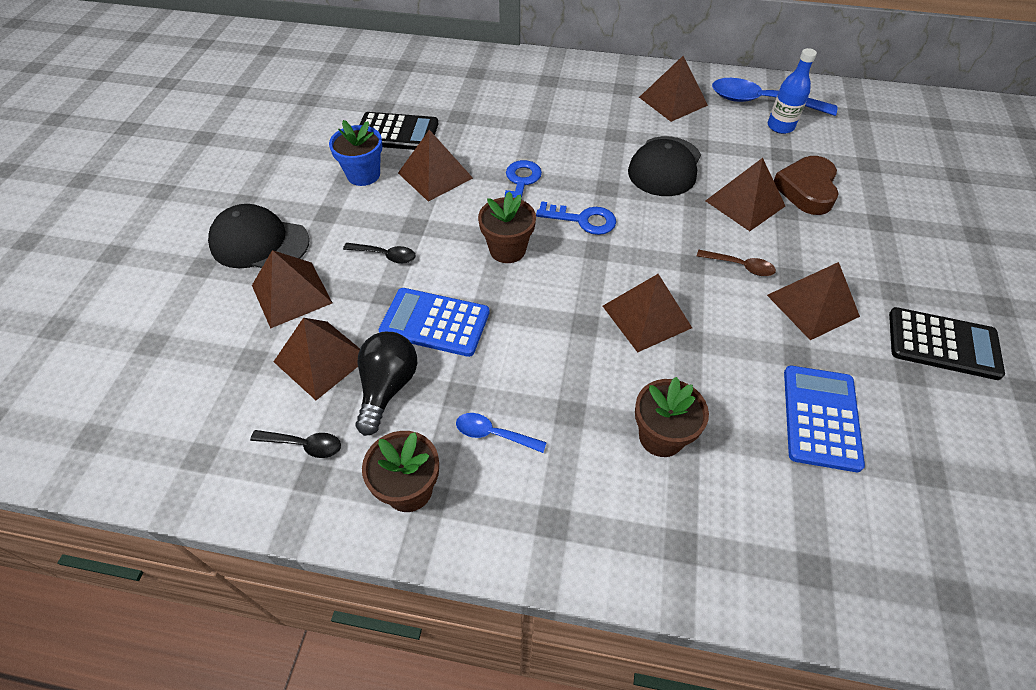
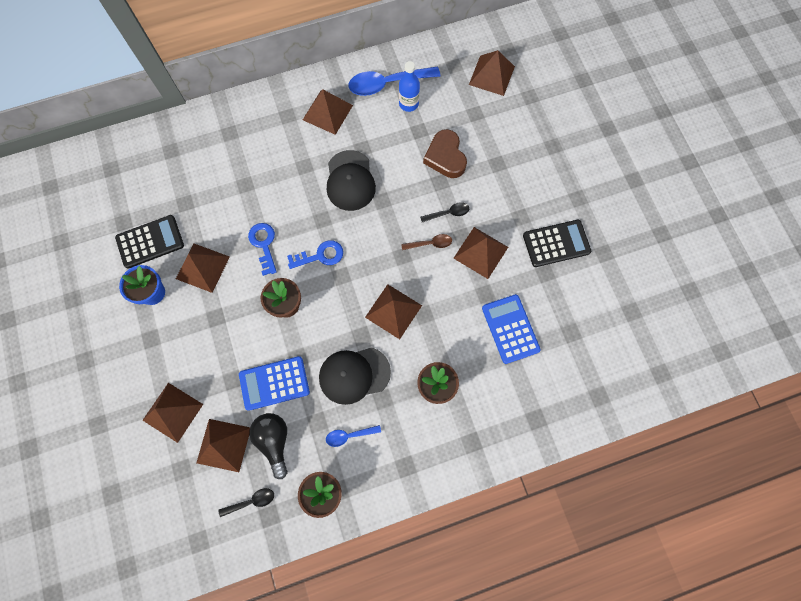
camera: 30 degrees left, 20 degrees up
(259, 243) = (122, 386): black cap -> black cap (354, 375)
(385, 255) = (212, 351): black spoon -> black spoon (448, 213)
(745, 203) = (413, 188): brown pyramid -> brown pyramid (492, 75)

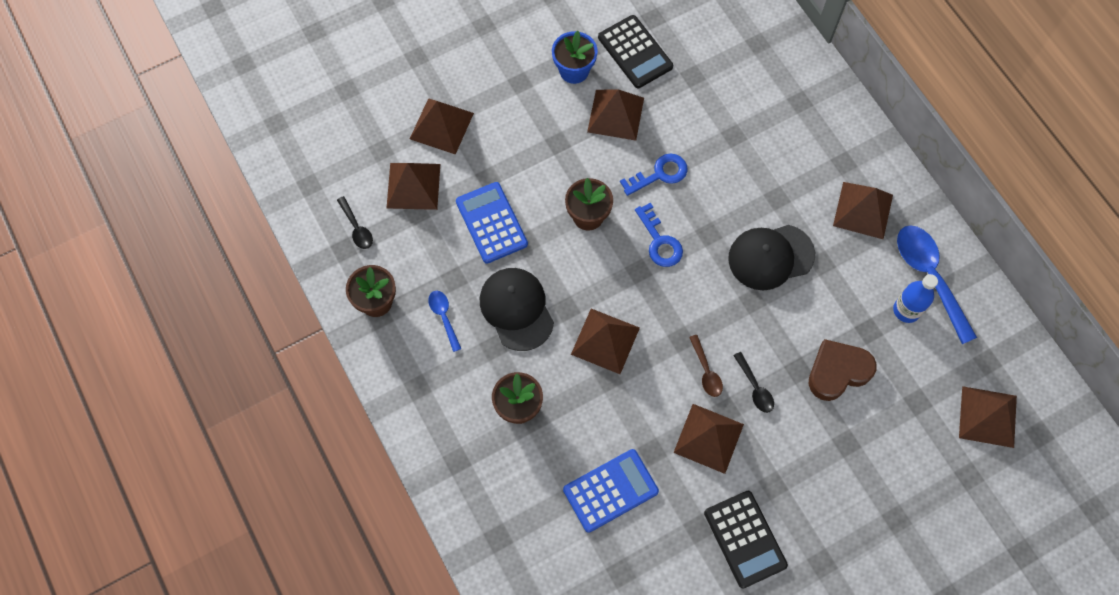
camera: 80 degrees right, 5 degrees down
(274, 441) = (425, 237): black light bulb -> none

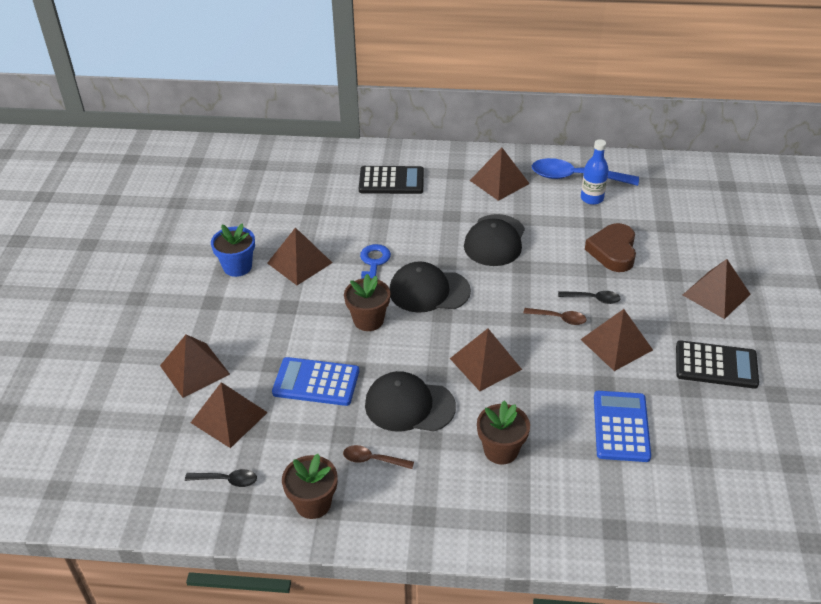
camera: 55 degrees left, 25 degrees down
(444, 317) = (373, 460): blue spoon -> brown spoon
(635, 52) = (260, 227): black calculator -> black calculator (391, 181)
(659, 241) = (429, 291): blue key -> black cap
(988, 416) = (699, 200): brown pyramid -> brown pyramid (716, 294)

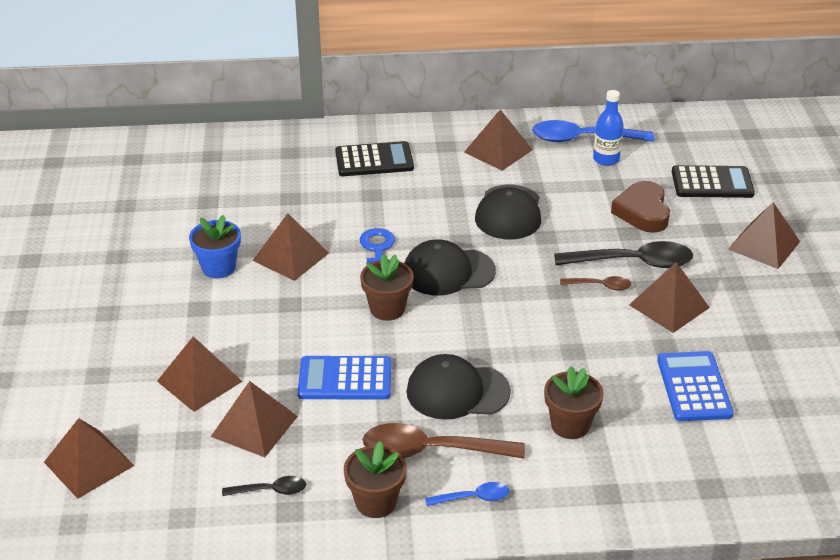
camera: 10 degrees left, 5 degrees down
(373, 460) = (431, 450): brown spoon -> brown spoon, size x1.99
(398, 510) = (473, 498): none -> blue spoon
(485, 364) = (531, 340): brown pyramid -> brown pyramid (88, 463)
(593, 299) = (633, 262): black spoon -> black spoon, size x1.99
(716, 365) = (780, 316): black calculator -> black calculator (712, 183)

